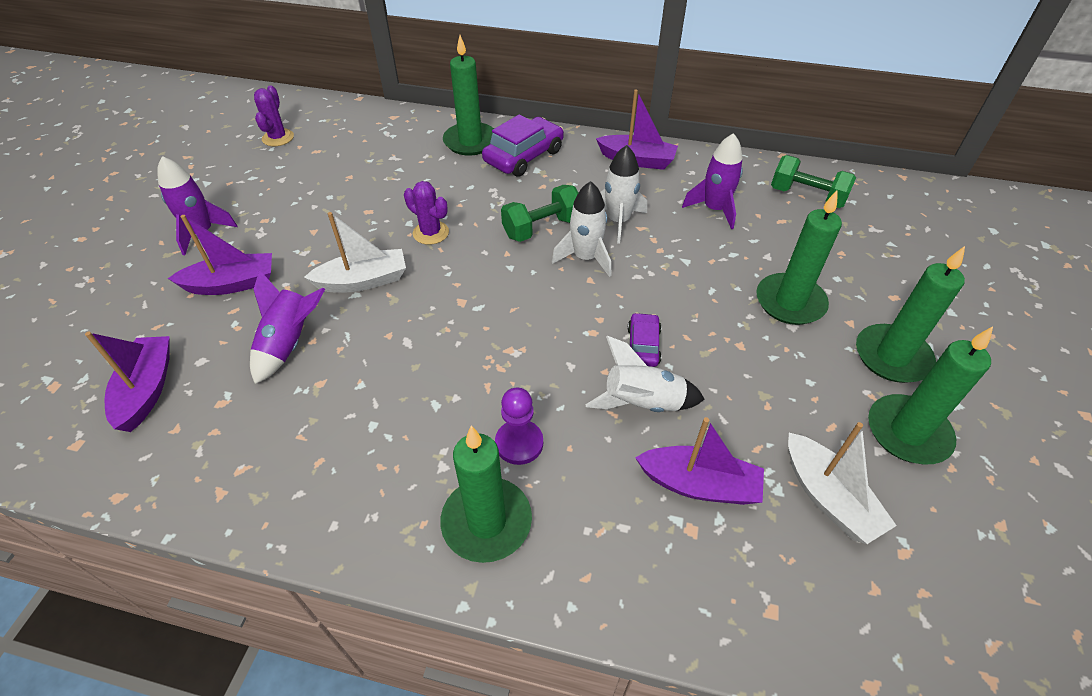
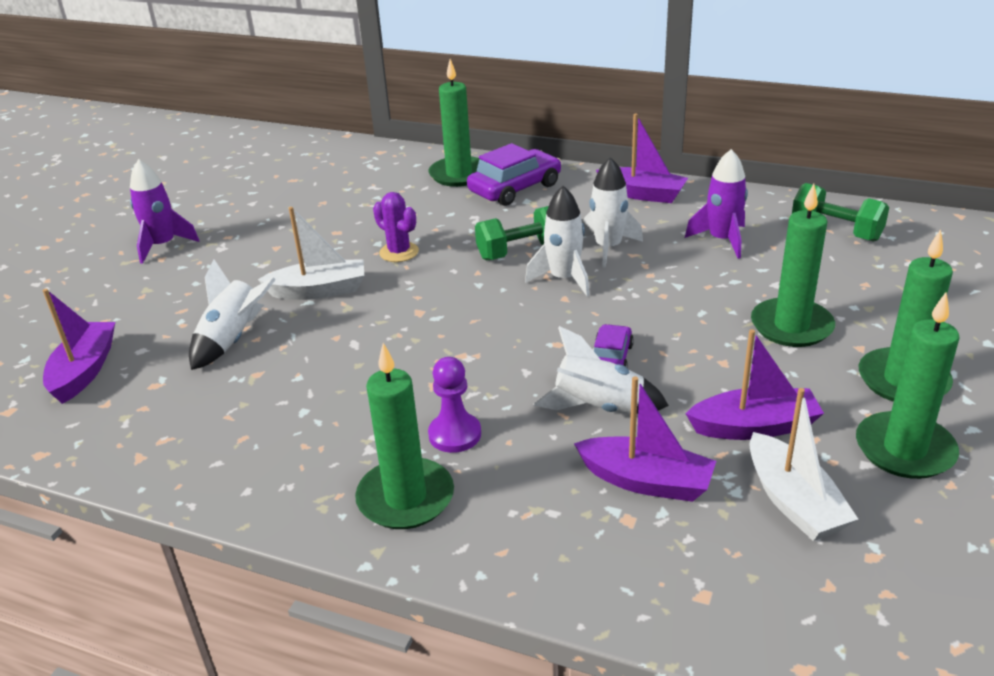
camera: 10 degrees right, 15 degrees down
(232, 284) = (184, 288): purple boat -> purple boat (754, 427)
(278, 138) = (255, 168): purple cactus -> none
(290, 343) = (233, 340): purple rocket -> white rocket

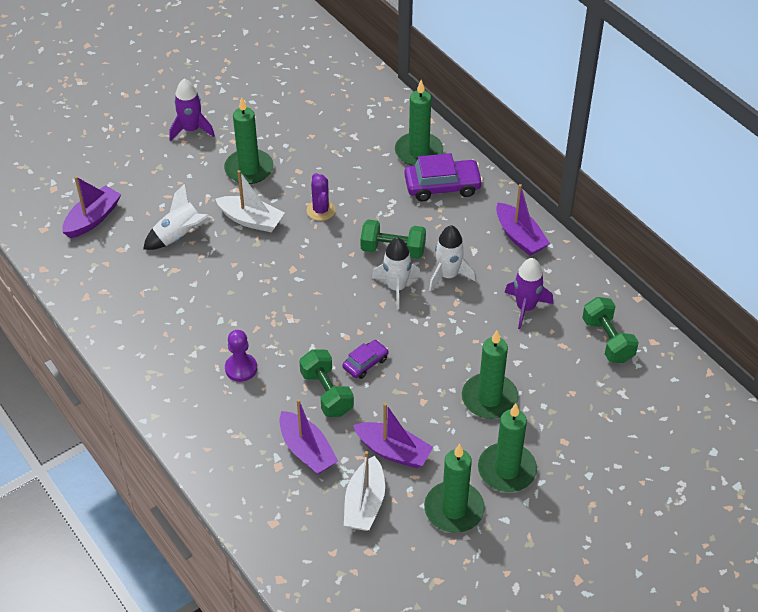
camera: 30 degrees right, 15 degrees up
(405, 498) = (188, 393): green candle -> green candle (249, 169)
(599, 407) = (327, 393): white rocket -> green dumbbell

